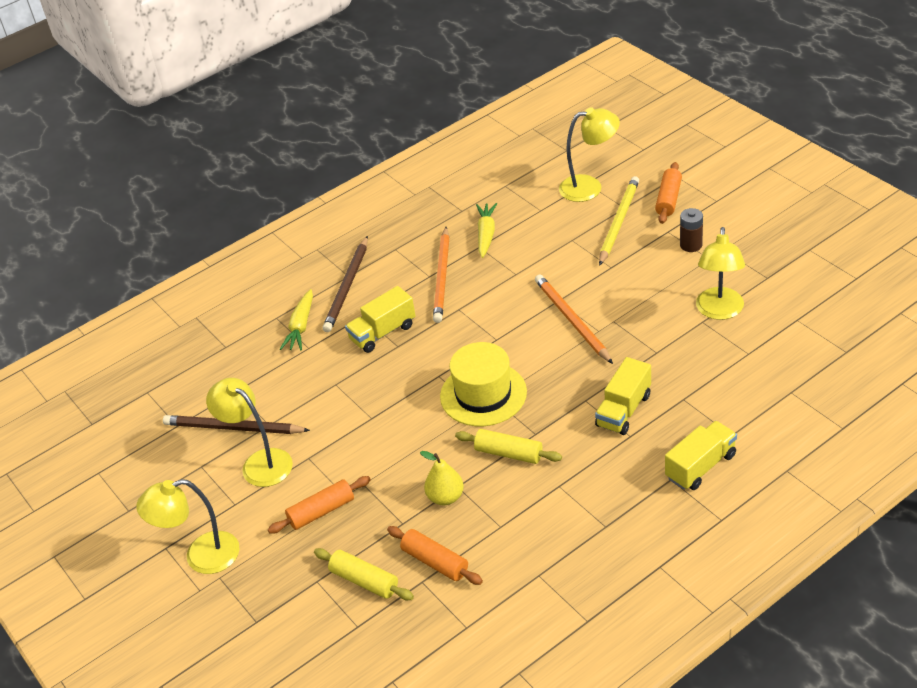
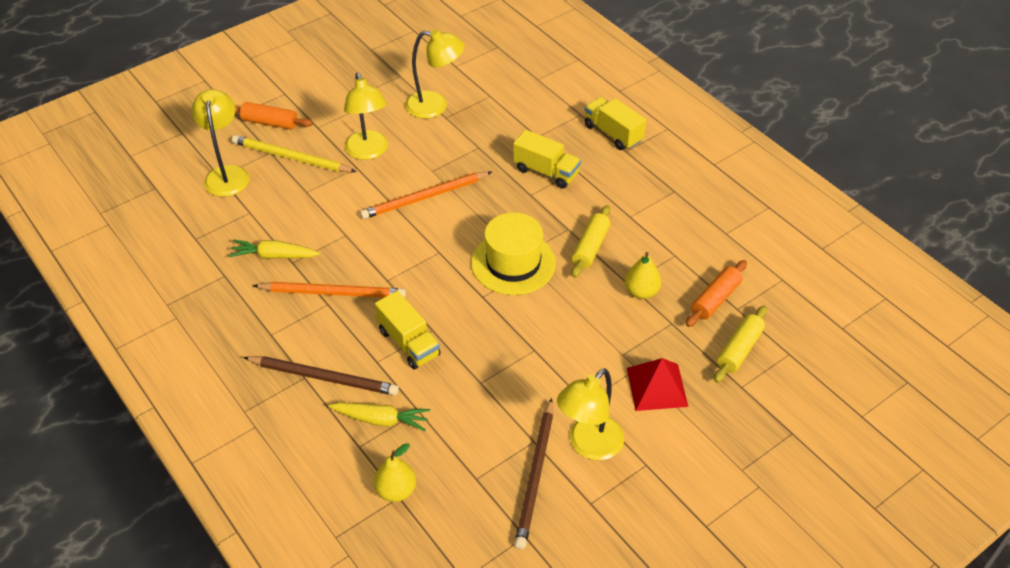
camera: 95 degrees left, 5 degrees up
(201, 556) = (716, 489): yellow lamp -> yellow lamp (368, 152)
(231, 344) = (396, 490): none -> yellow pear
(321, 511) = (657, 387): orange rolling pin -> red pyramid
(691, 245) = (342, 114): brown battery -> none

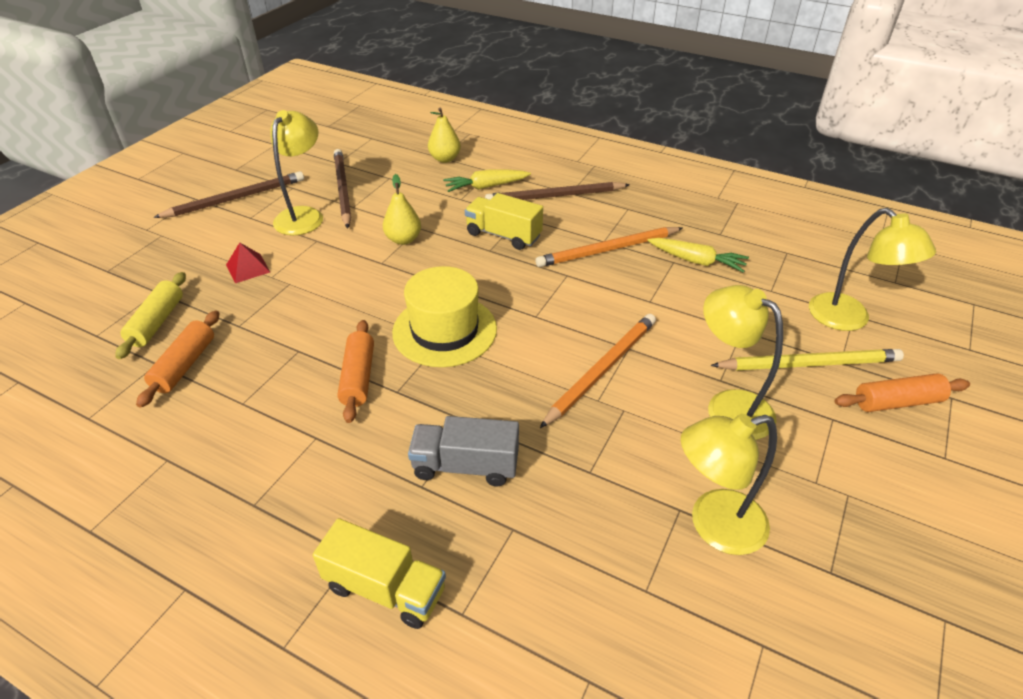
camera: 155 degrees right, 5 degrees down
(274, 256) = (696, 261): yellow carrot -> yellow carrot turned 45 degrees clockwise
(546, 172) = (465, 466): yellow truck -> grey truck
(590, 247) = (358, 377): yellow rolling pin -> orange rolling pin
(641, 292) = (280, 346): yellow pear -> yellow pear (403, 239)
(657, 387) = (248, 268): red pyramid -> red pyramid, size x0.65
(659, 506) = (235, 198): none -> brown pencil

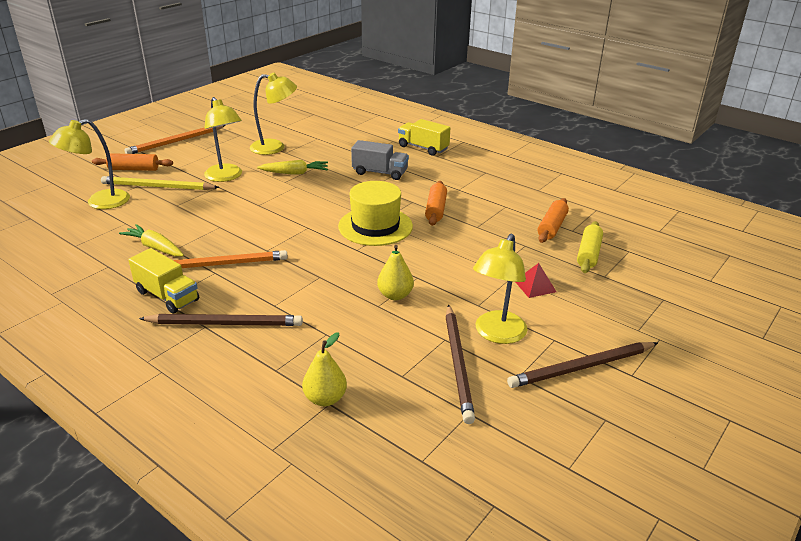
camera: 170 degrees left, 10 degrees down
(486, 187) = (292, 346): yellow carrot -> yellow carrot (295, 173)
(503, 235) = (301, 288): yellow truck -> yellow truck (167, 296)
(601, 370) = (284, 197): orange pencil -> orange pencil (176, 142)
(849, 319) = (99, 202): yellow lamp -> yellow lamp turned 105 degrees counterclockwise

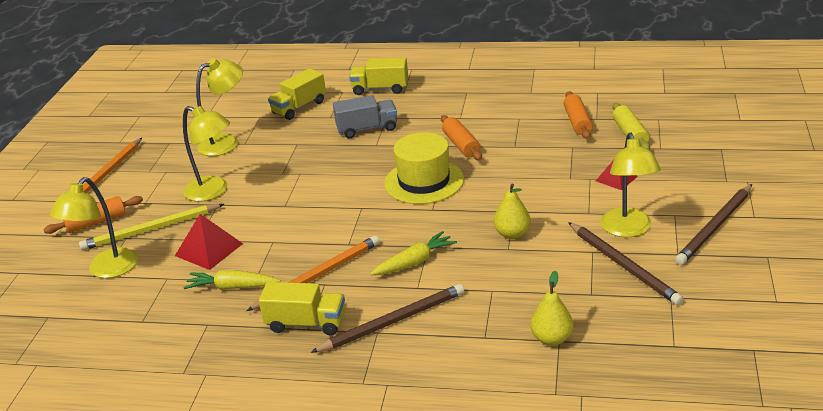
camera: 25 degrees left, 0 degrees up
(174, 215) = (209, 249): none -> red pyramid
(295, 173) = (282, 161): yellow carrot -> yellow carrot (414, 262)
(351, 141) = (299, 107): none -> yellow truck

